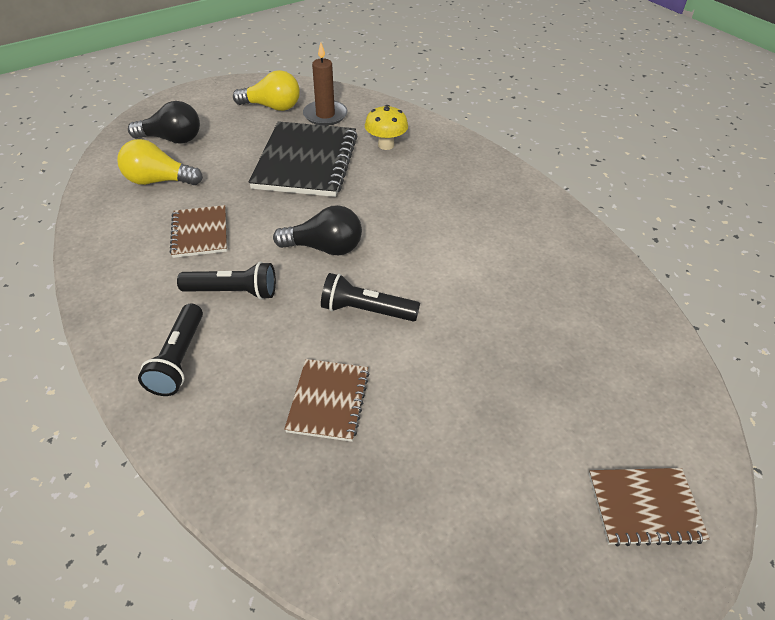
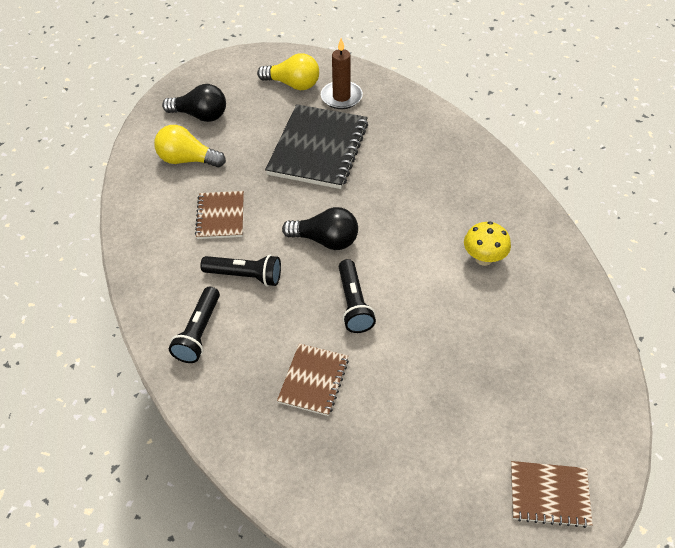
camera: 10 degrees right, 5 degrees up
(366, 310) = (354, 304): black flashlight -> black flashlight turned 120 degrees counterclockwise
(386, 145) = (394, 135): yellow mushroom -> yellow mushroom (483, 258)

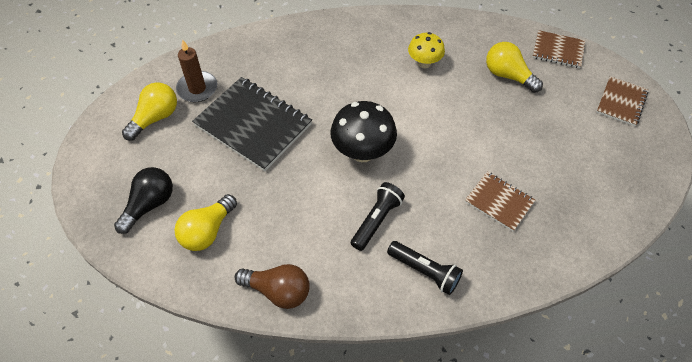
camera: 70 degrees left, 5 degrees up
(142, 226) = (278, 291): none -> brown light bulb
(220, 216) = (297, 221): brown notebook -> brown notebook (558, 51)
(325, 240) = (362, 152): black light bulb -> black mushroom
(354, 304) = (436, 154): black flashlight -> none
(516, 348) = (508, 75): none -> yellow light bulb

